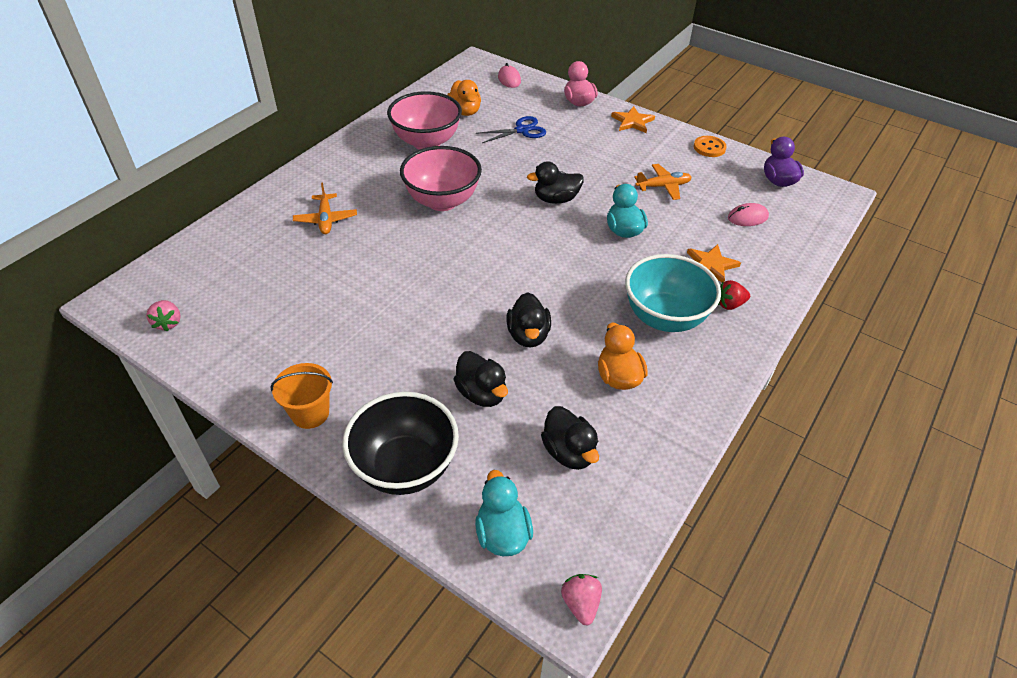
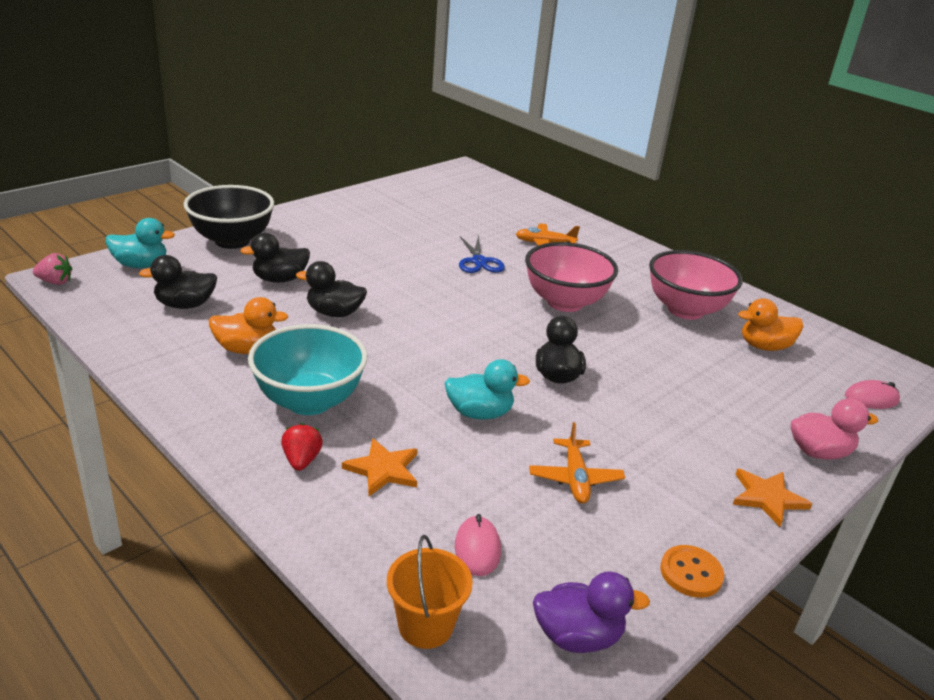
camera: 100 degrees right, 15 degrees down
(168, 323) = (432, 182): pink strawberry -> none
(310, 413) = (310, 216): orange bucket -> orange bucket (425, 625)
(522, 130) = (722, 382): blue scissors -> blue scissors (479, 261)

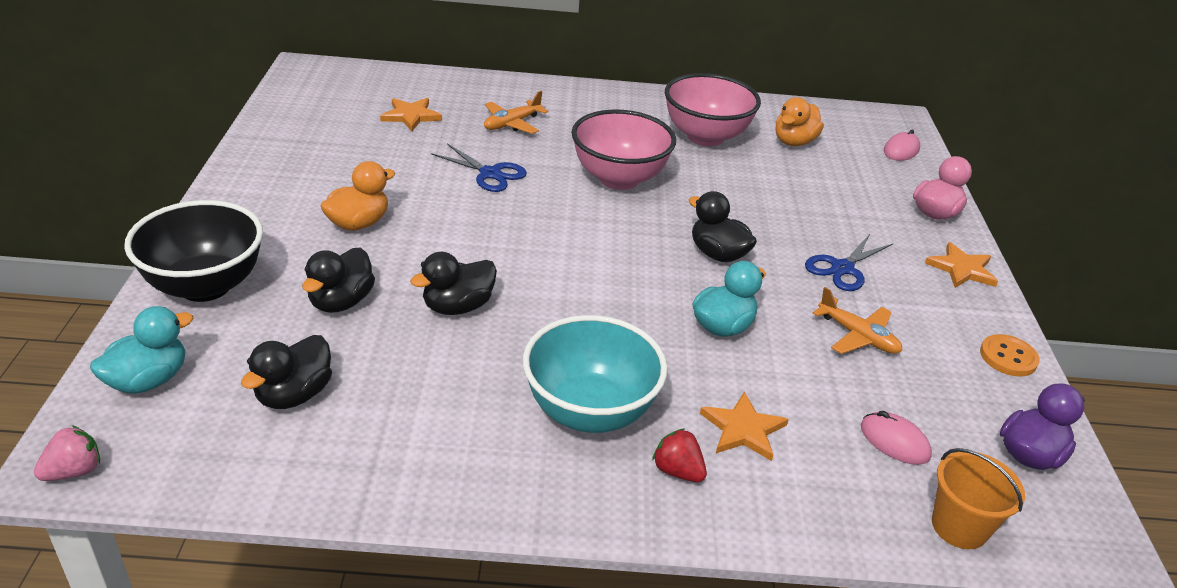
camera: 45 degrees left, 5 degrees up
(247, 349) = (446, 400): orange duck -> orange duck (358, 223)
(484, 214) = (411, 116): none -> orange star
(646, 436) = (842, 268): none -> blue scissors

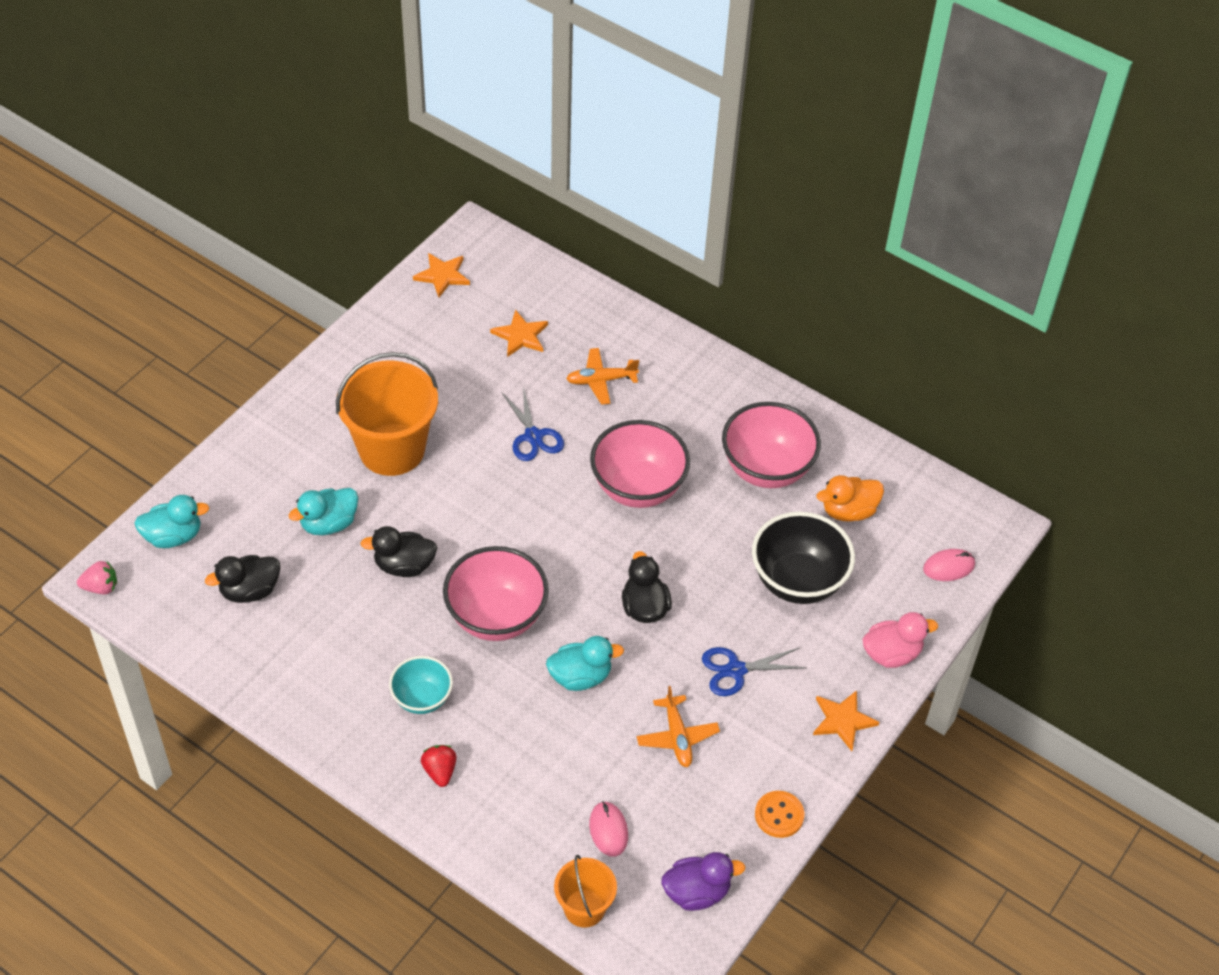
camera: 35 degrees right, 15 degrees up
(205, 286) = (251, 467): black bowl -> black bowl (798, 581)
(341, 302) = (329, 524): black duck -> turquoise duck
(358, 223) = (392, 449): orange duck -> orange bucket
(589, 412) = (422, 698): turquoise bowl -> turquoise bowl, size x0.59
(594, 312) = (496, 617): none -> pink bowl
(743, 429) = (512, 765): orange star -> orange star (442, 275)

